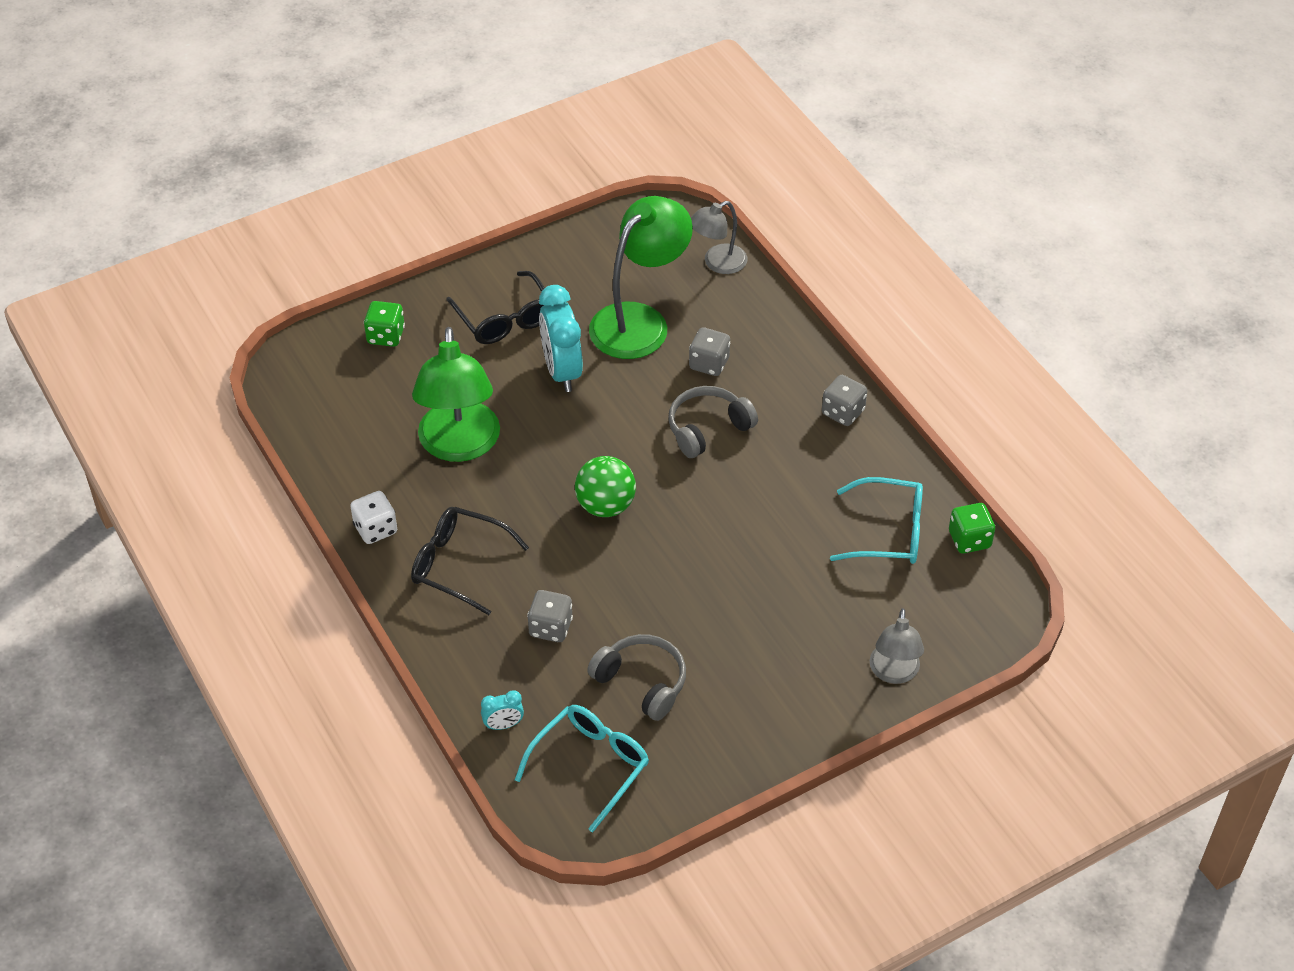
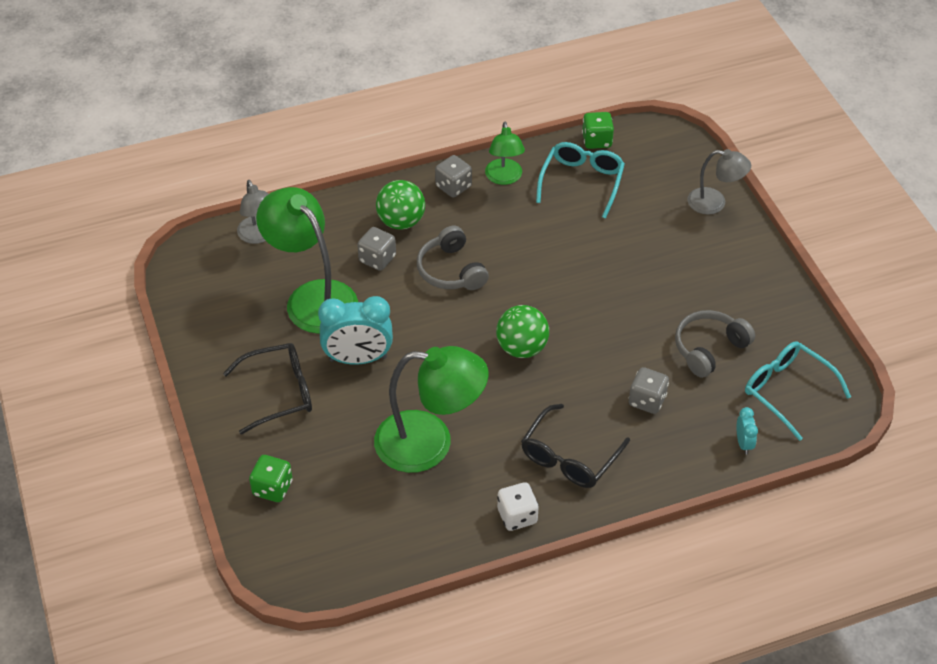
camera: 80 degrees left, 0 degrees up
(772, 375) = (401, 222): none -> green ball
(872, 457) = (504, 178): none -> green lamp

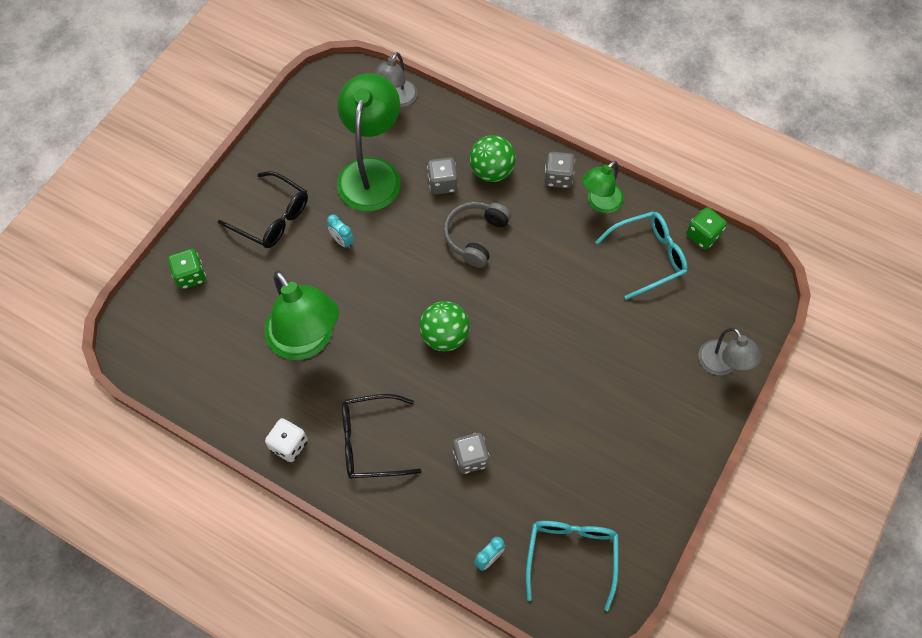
camera: 50 degrees right, 15 degrees up
(358, 359) = (342, 241): turquoise clock -> turquoise clock, size x0.47
(709, 349) = (562, 467): grey headphones -> none

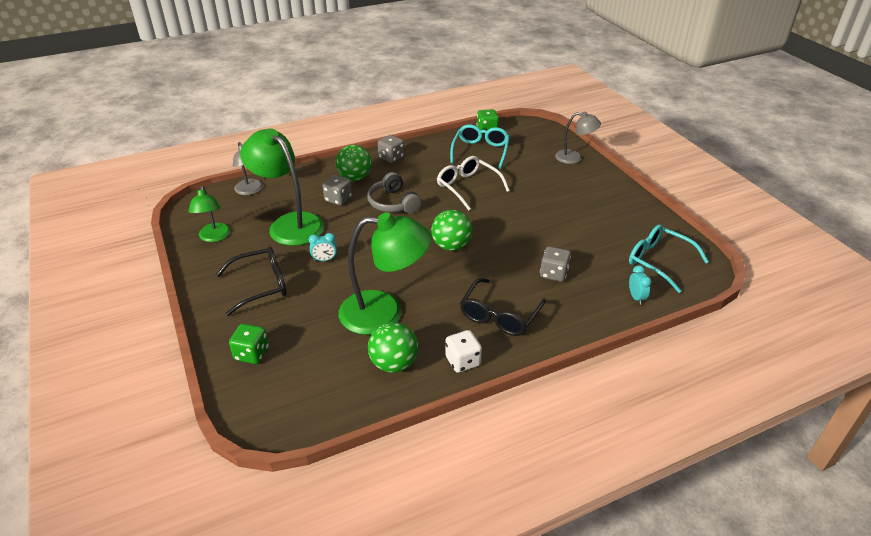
camera: 55 degrees left, 25 degrees down
(249, 391) = (394, 364): none -> green ball
(563, 288) = (468, 187): none -> white glasses
(600, 203) = (426, 152): green lamp -> green lamp (214, 237)

